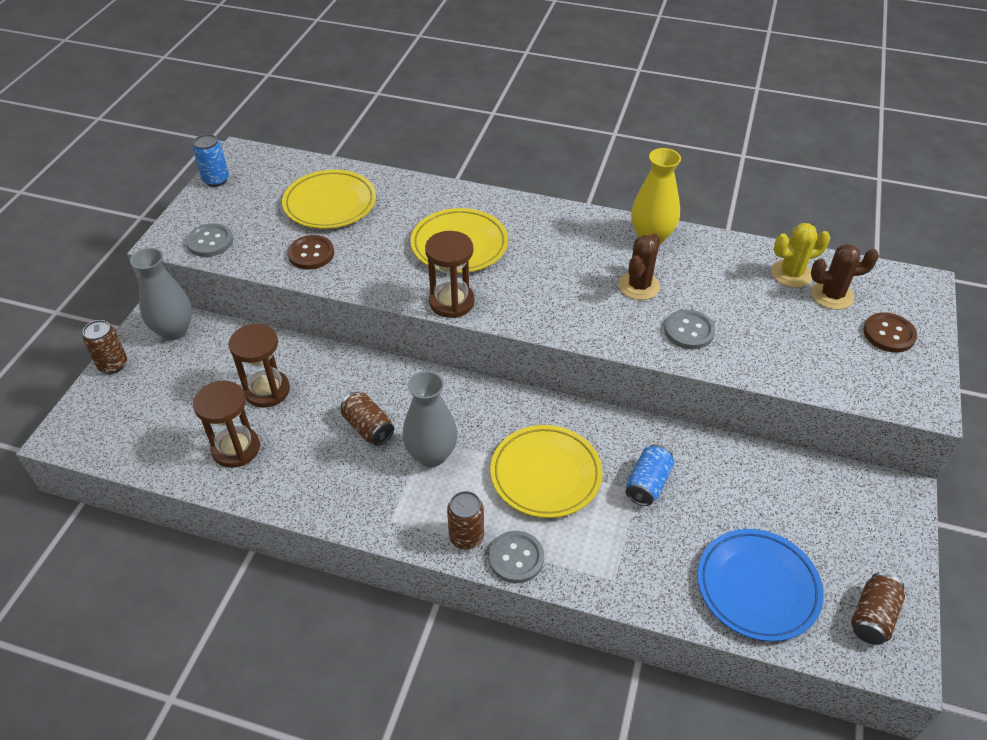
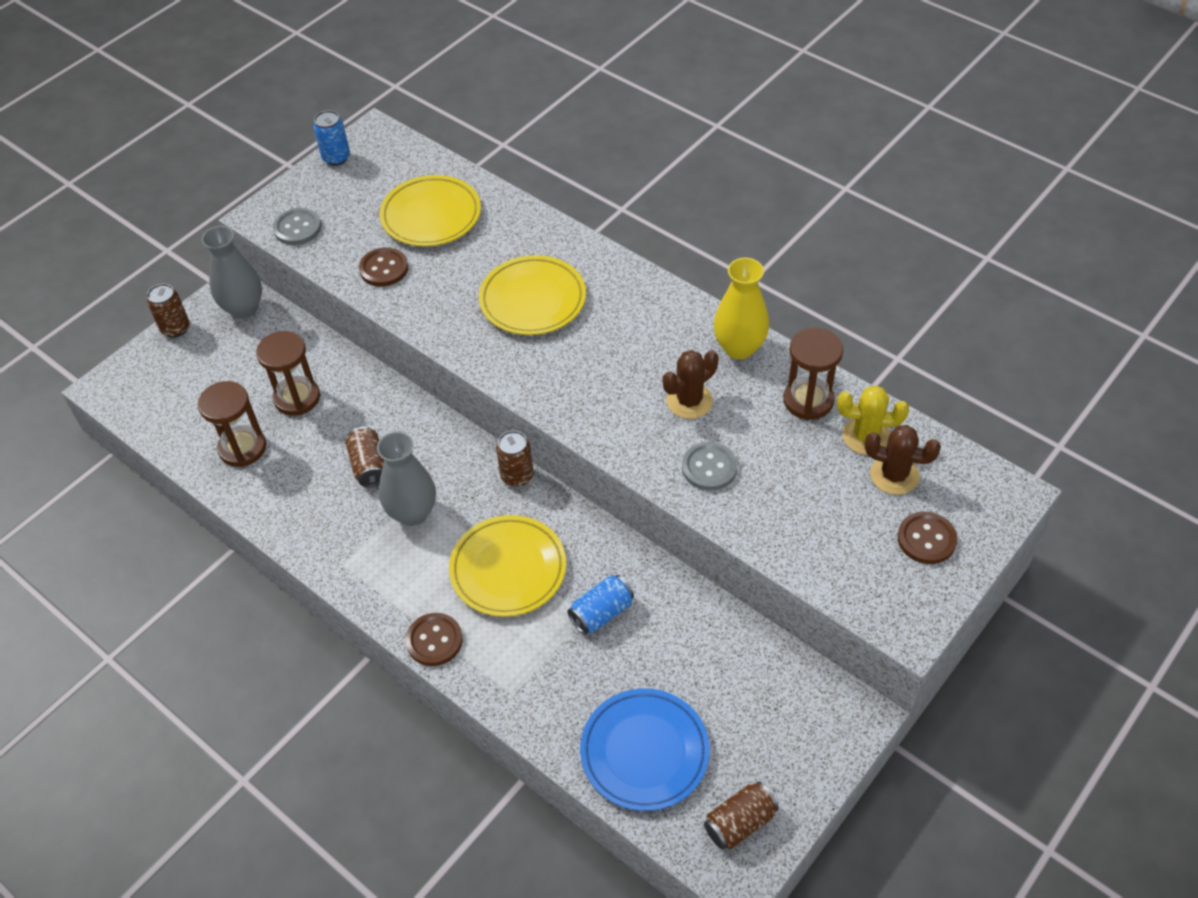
camera: 25 degrees right, 5 degrees up
(451, 302) = (489, 362): brown hourglass -> brown hourglass (808, 400)
(466, 537) = (400, 604): brown can -> brown can (517, 476)
(516, 558) = (434, 640): grey button -> brown button

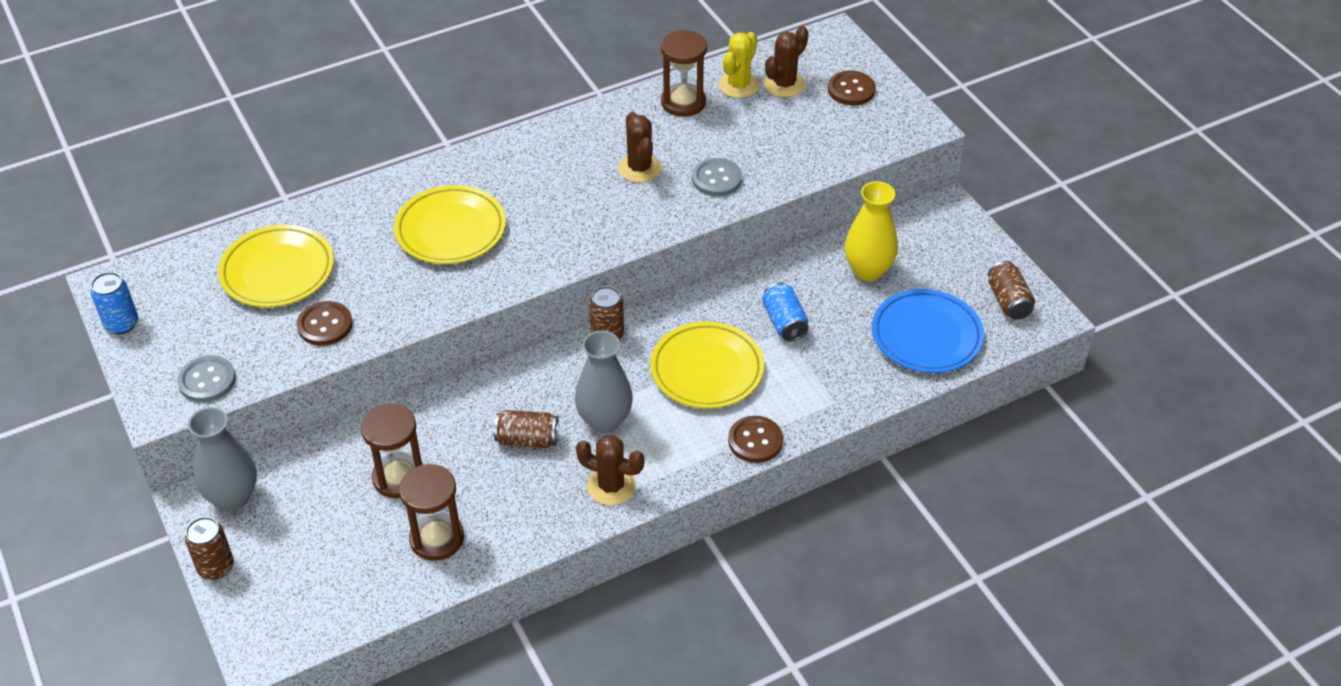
camera: 70 degrees left, 5 degrees down
(339, 546) = (611, 486): none -> brown cactus
(739, 347) = (601, 121): yellow vase -> yellow vase (868, 270)

